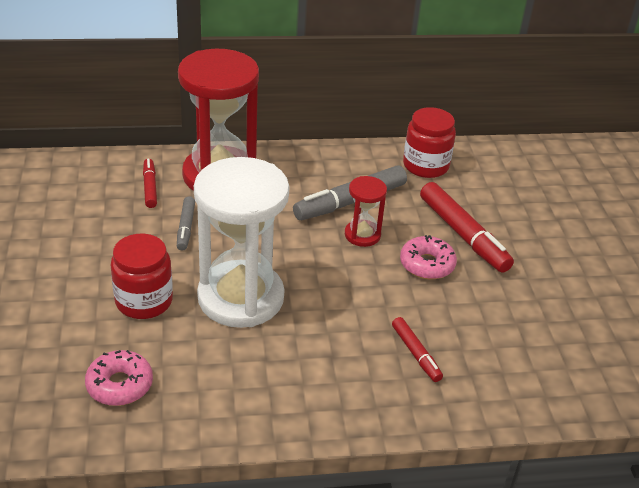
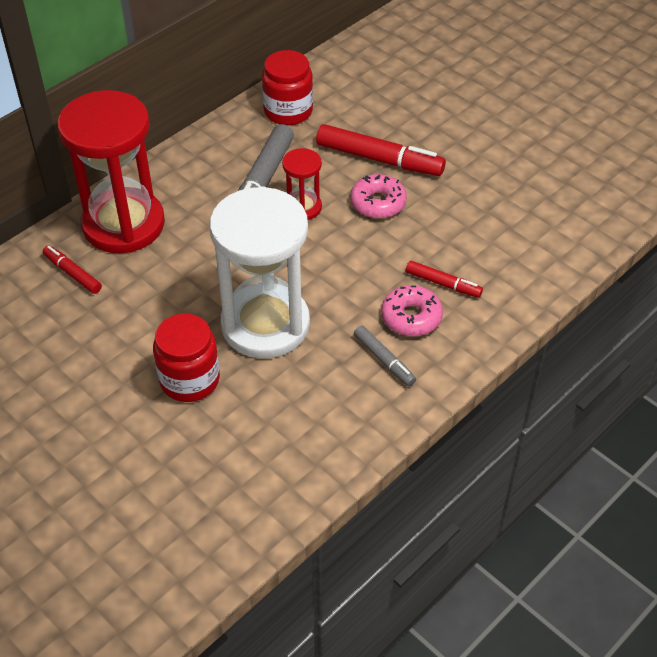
camera: 35 degrees left, 10 degrees up
(120, 385) = (251, 461): pink donut -> pink donut (411, 317)
(186, 227) = (149, 291): grey marker -> grey marker (383, 360)

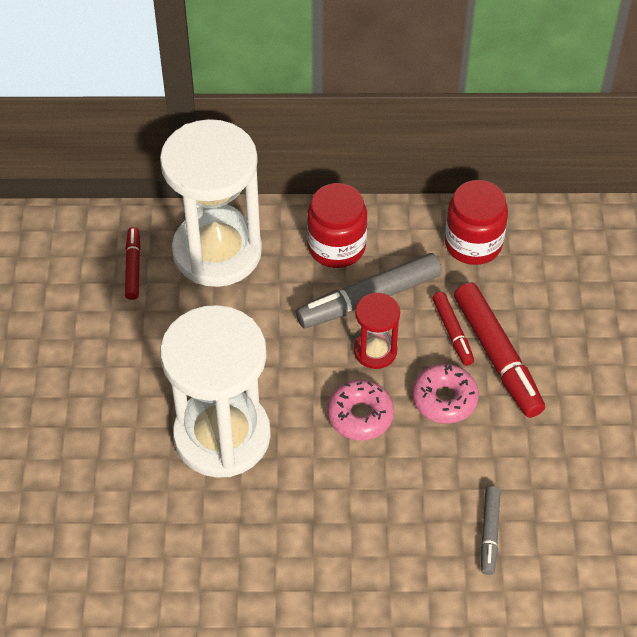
camera: 45 degrees right, 5 degrees up
(123, 224) = (217, 251): red hourglass -> white hourglass
(189, 379) = (114, 435): red jar -> red jar (336, 246)
(383, 360) = (276, 550): grey marker -> grey marker (489, 533)
(411, 317) = (343, 531): pink donut -> pink donut (360, 415)
(442, 283) = (407, 524): red marker -> red marker (452, 332)

